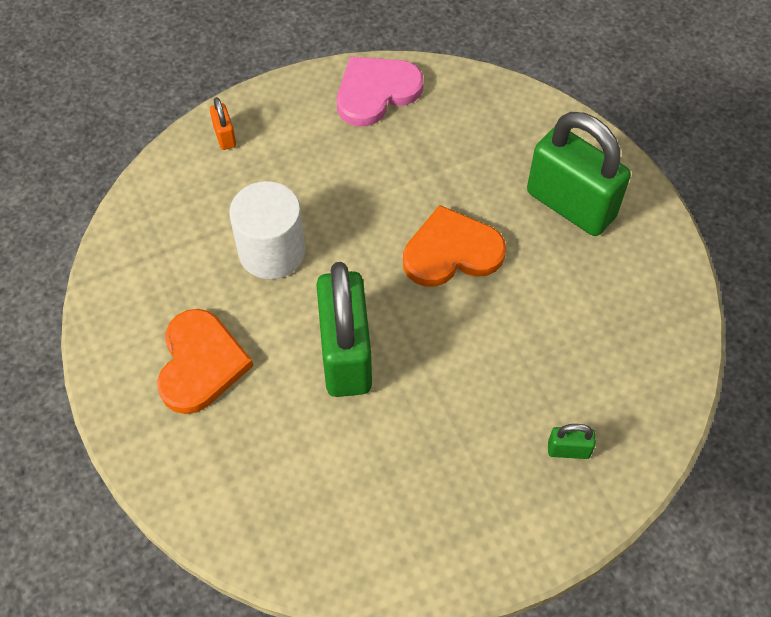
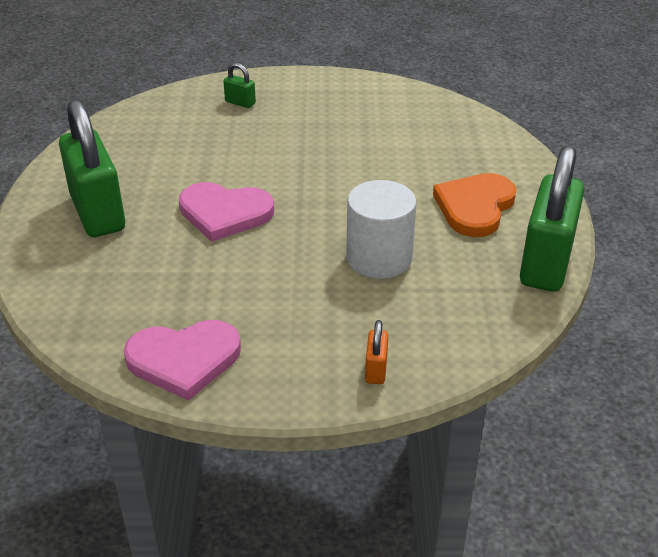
camera: 155 degrees left, 20 degrees down
(345, 354) = (356, 181): green padlock -> green padlock (546, 264)
(451, 251) = (224, 213): orange heart -> pink heart

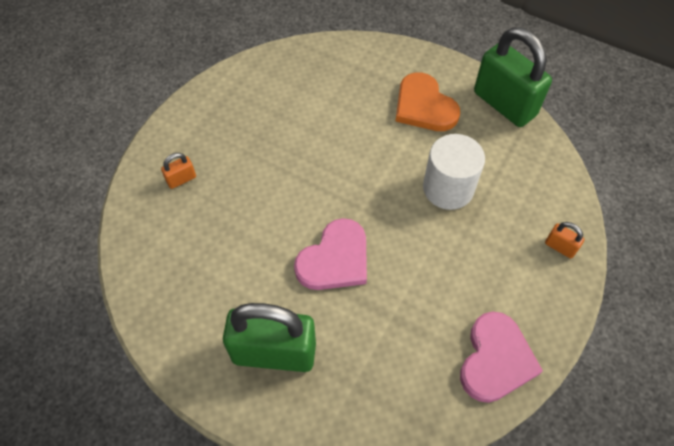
camera: 60 degrees left, 20 degrees up
(240, 103) = (181, 179): green padlock -> orange padlock

